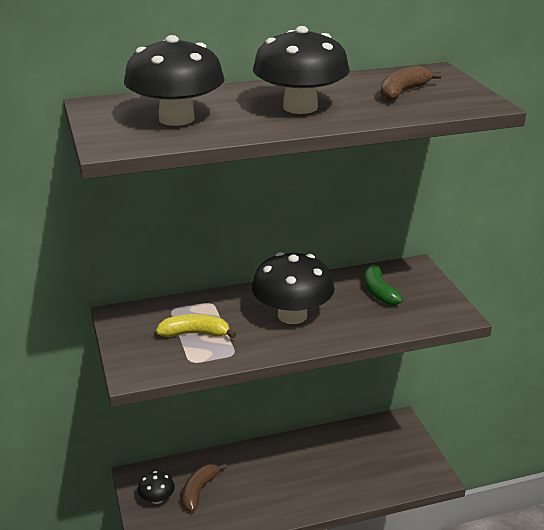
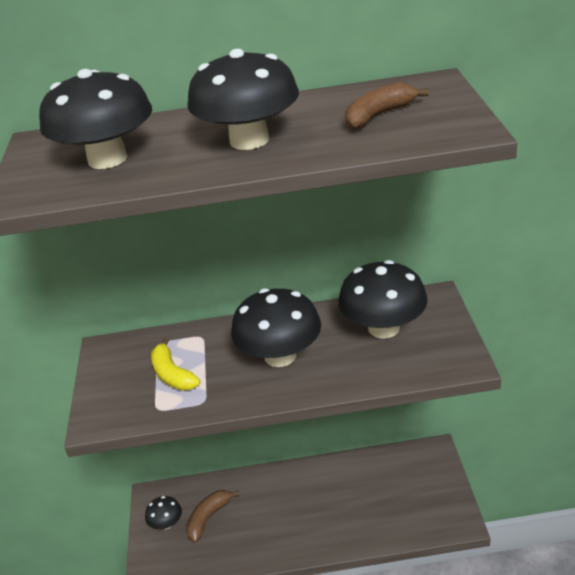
camera: 15 degrees right, 5 degrees up
(195, 334) = (172, 374): yellow banana -> yellow banana turned 135 degrees counterclockwise
(378, 291) = (383, 328): green banana -> black mushroom

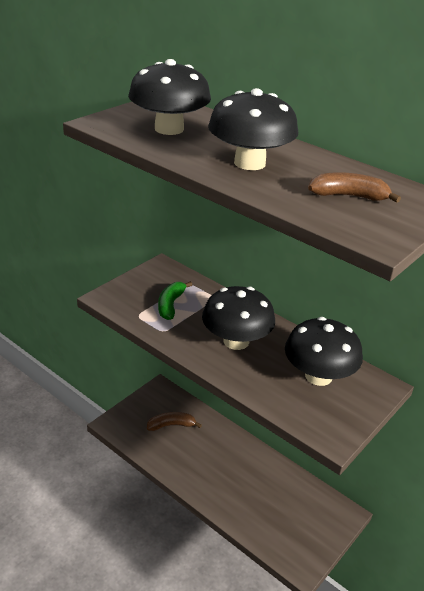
camera: 40 degrees right, 0 degrees up
(166, 523) = (149, 408): black mushroom -> none
(172, 374) = (170, 305): yellow banana -> green banana

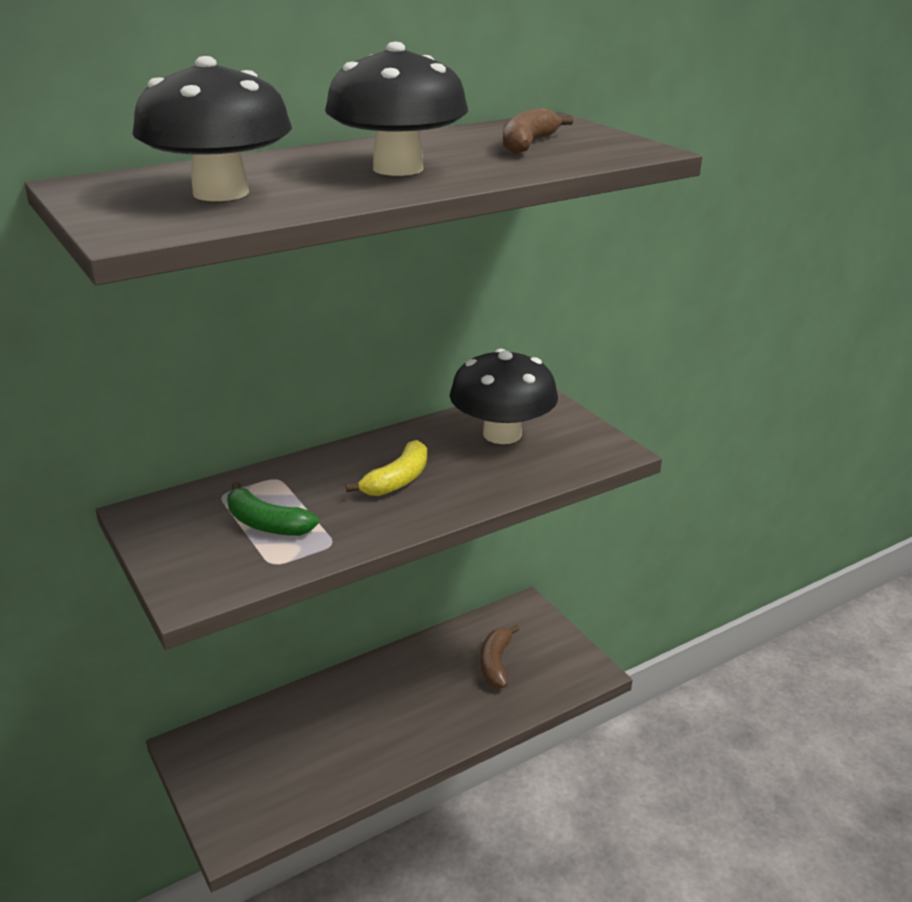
camera: 70 degrees left, 5 degrees down
(171, 425) = (282, 750): brown banana -> brown banana (496, 663)
(236, 341) = (397, 480): black mushroom -> yellow banana

